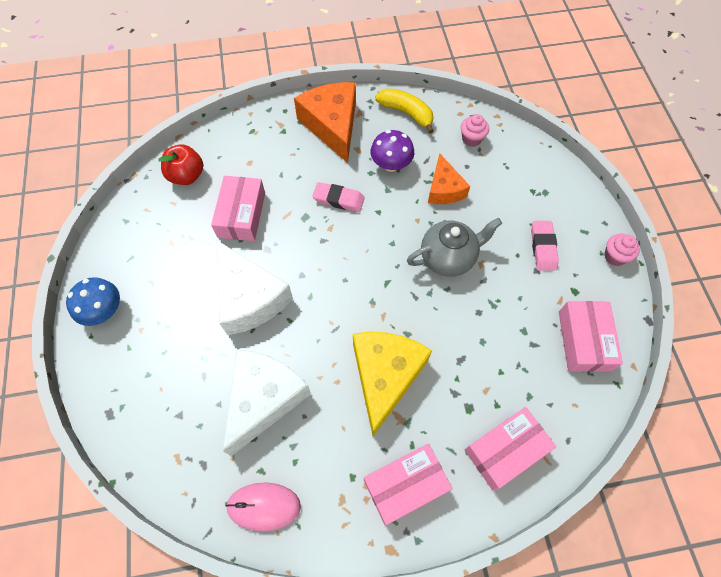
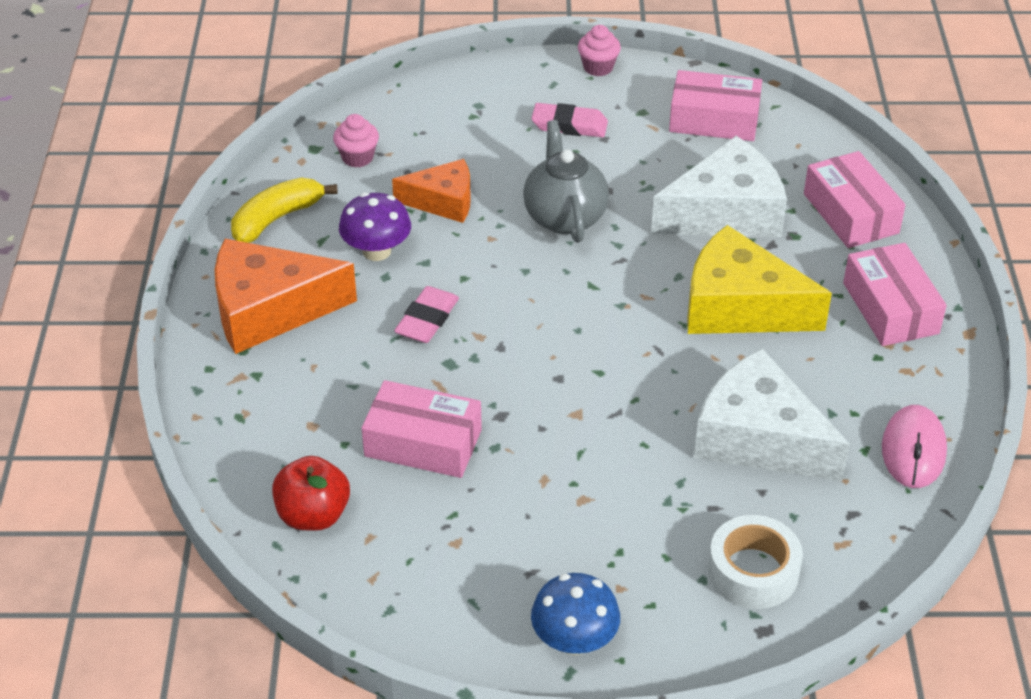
camera: 80 degrees left, 20 degrees down
(153, 403) = (753, 572): none -> white tape
(249, 298) = (587, 443): white cheese -> white cheese (726, 212)

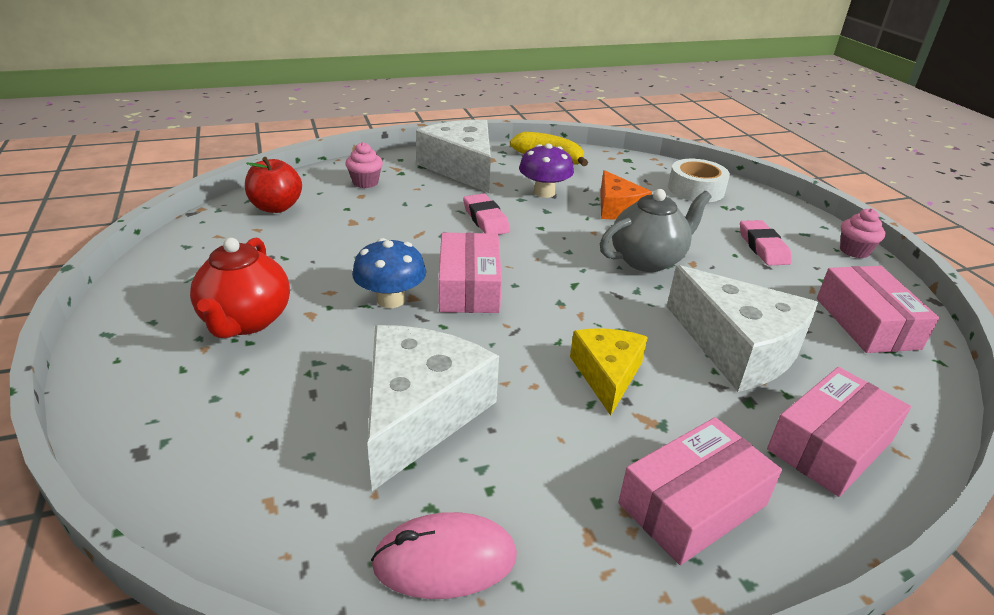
camera: 70 degrees right, 10 degrees down
(269, 310) = (462, 168): orange cheese -> white cheese
(357, 157) = (633, 173): pink cupcake -> pink cupcake (365, 182)
(423, 443) = (356, 235): pink box -> pink box (469, 287)
(427, 320) = (485, 219): pink eraser -> pink eraser turned 60 degrees clockwise
(574, 640) = (143, 331): blue mushroom -> blue mushroom (391, 299)
(580, 553) = (246, 321): none -> red teapot
(740, 306) = (607, 375): yellow cheese -> yellow cheese, size x0.60
(753, 572) = (224, 432): white tape -> white tape (696, 189)

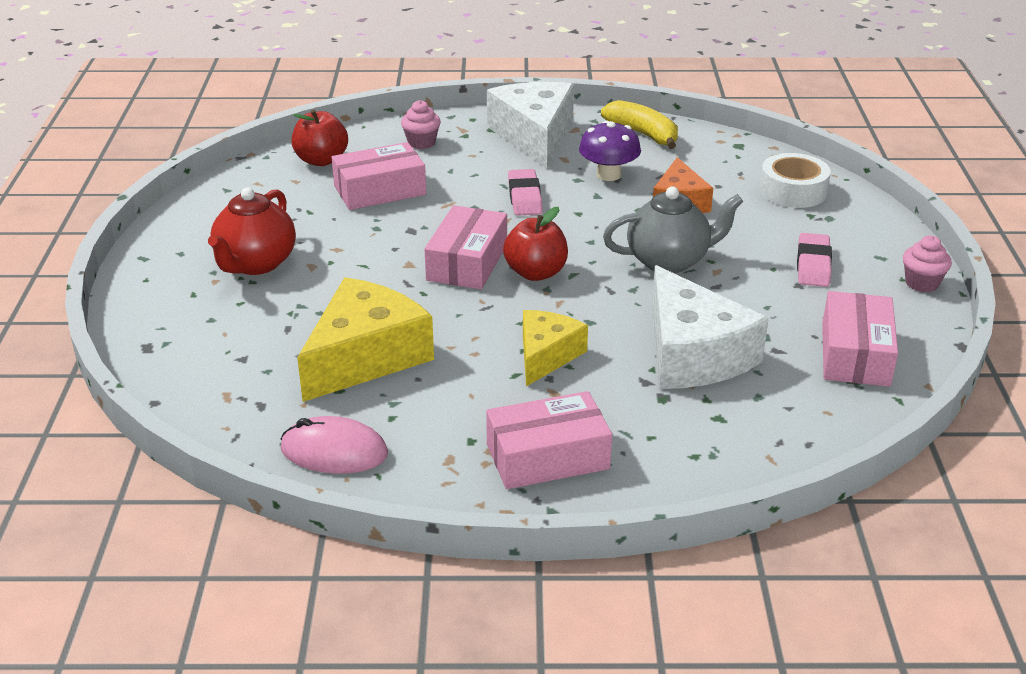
camera: 20 degrees right, 0 degrees up
(391, 299) = (388, 263): blue mushroom -> none
(419, 413) = (365, 357): white cheese -> yellow cheese
(540, 288) = (536, 273): none -> red apple
(830, 445) = (708, 442): pink box -> pink box (380, 190)

